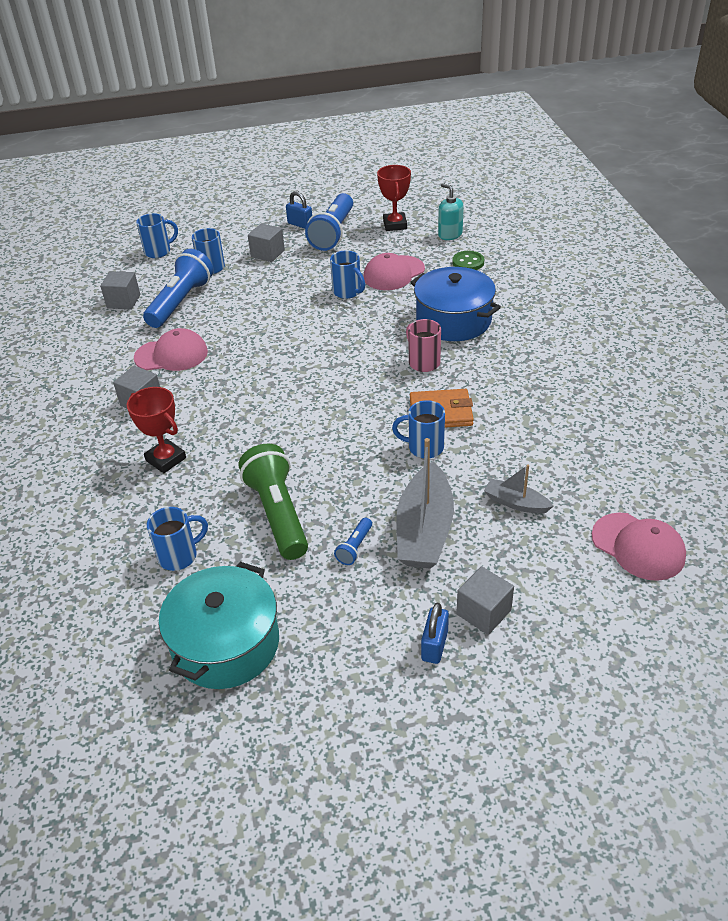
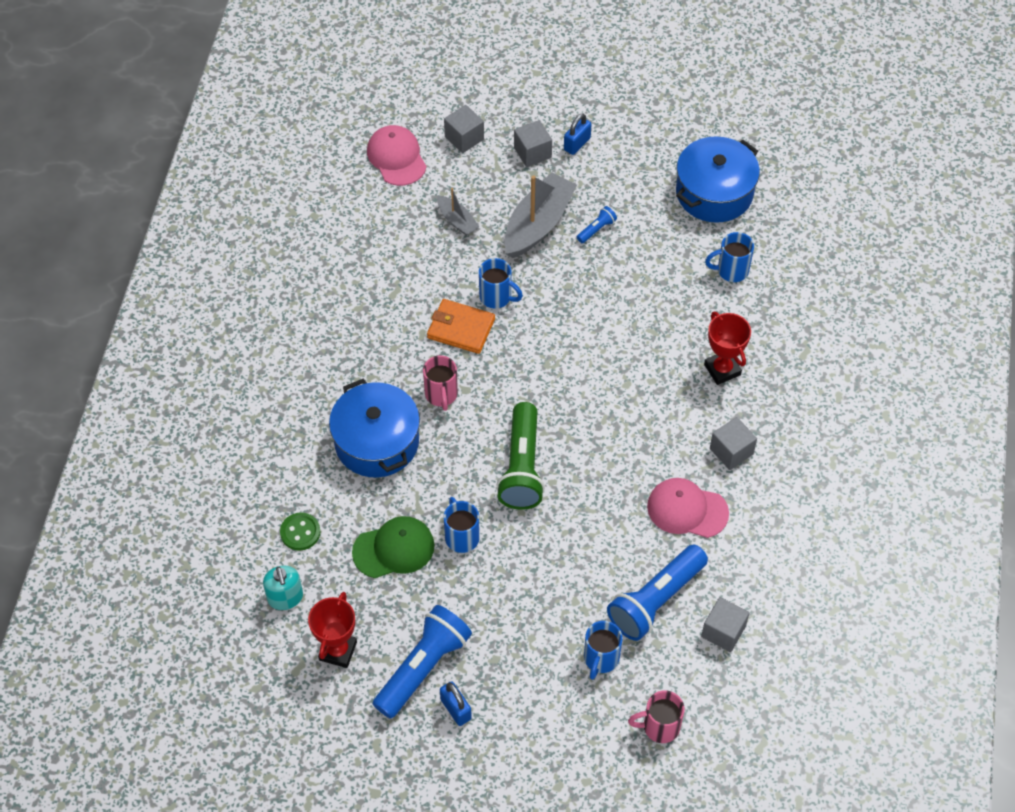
camera: 160 degrees left, 15 degrees up
(158, 251) = (659, 726): blue mug -> pink mug
(226, 644) = (714, 192): turquoise pot -> blue pot
(267, 253) = (522, 657): grey cube -> grey cube (464, 138)
(277, 513) = (644, 279): green flashlight -> green flashlight (522, 467)
(393, 273) = (394, 549): pink cap -> green cap

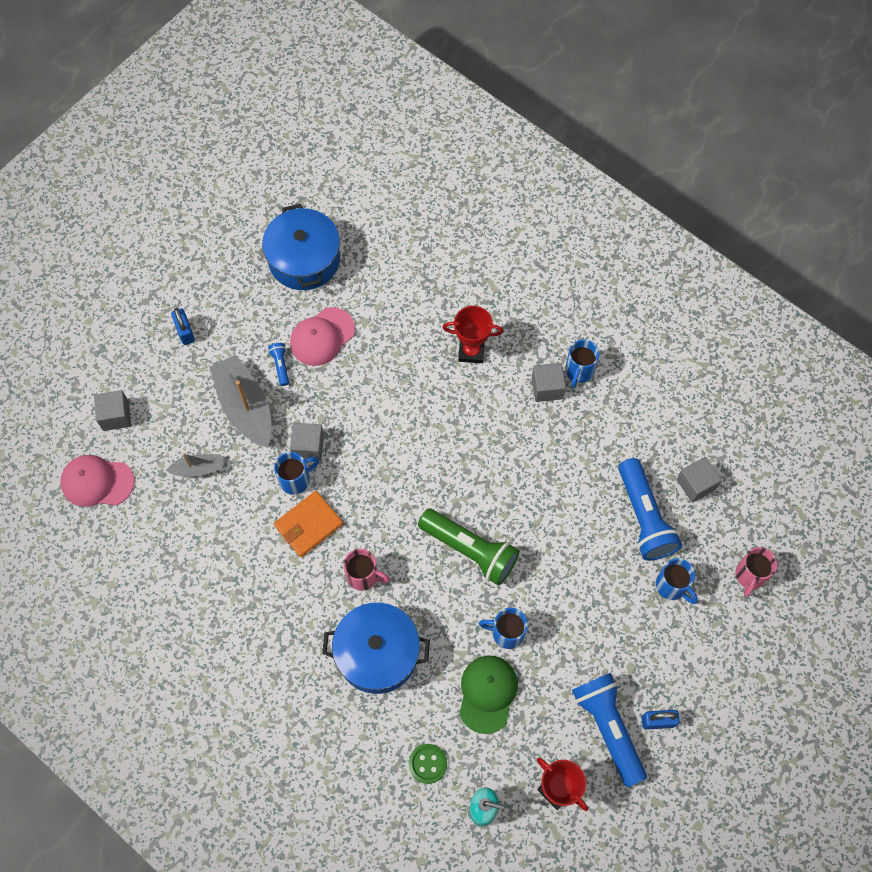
camera: 60 degrees left, 10 degrees up
(532, 152) = (170, 371): grey cube -> grey cube (308, 447)
(687, 510) = (579, 449): pink cap -> pink cap (322, 337)
(731, 270) = (385, 291): blue mug -> blue mug (579, 371)

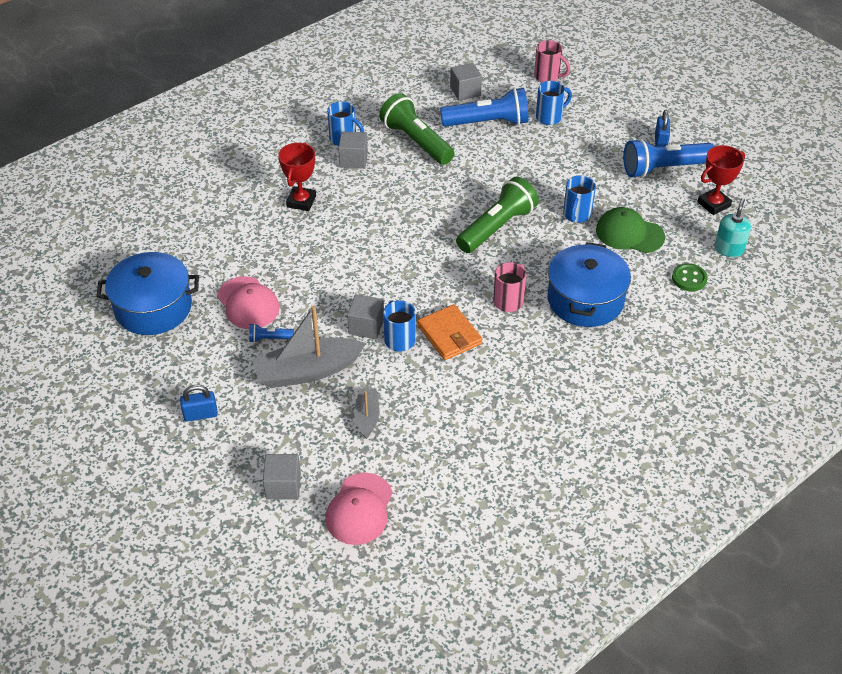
camera: 80 degrees left, 20 degrees down
(592, 445) = (416, 141): none -> green flashlight

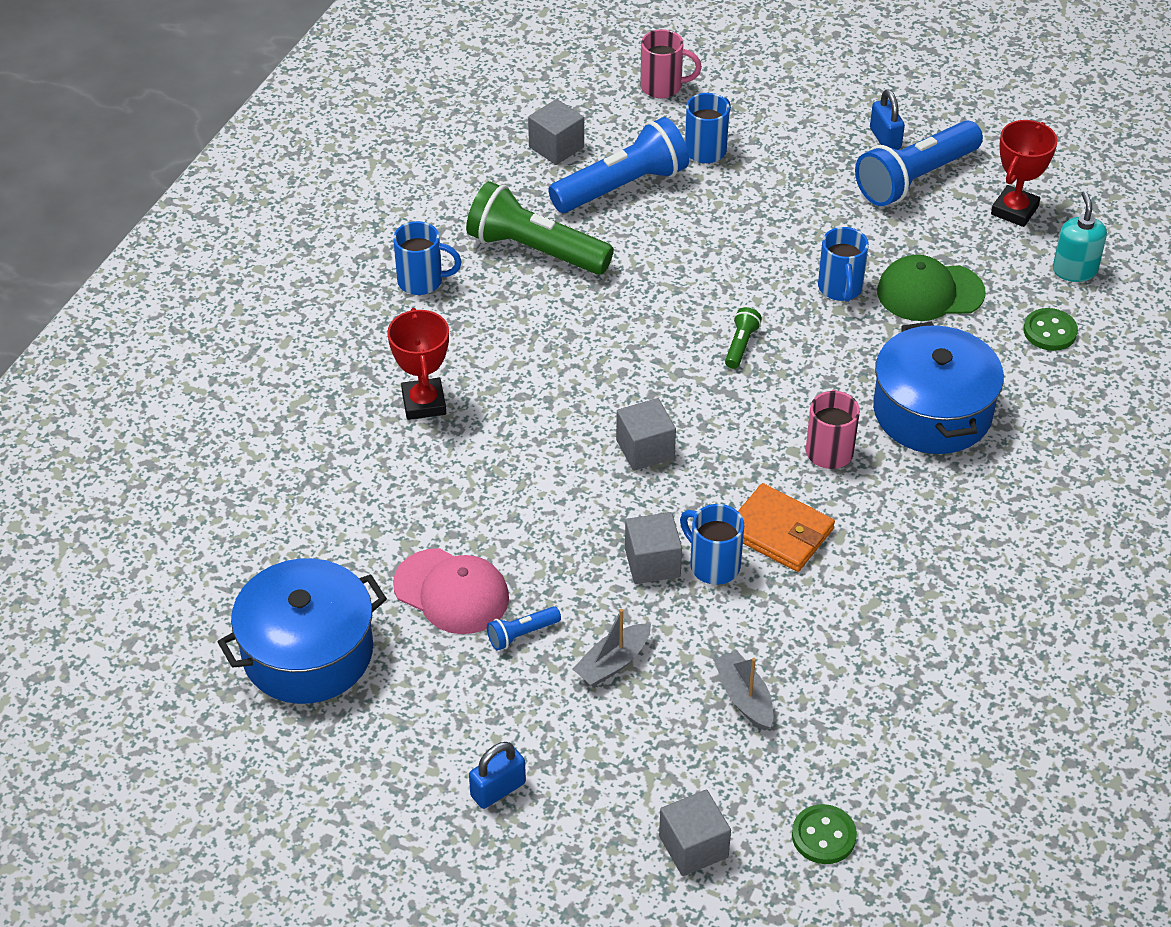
camera: 25 degrees left, 0 degrees up
(308, 371) = (613, 663): grey boat -> grey boat, size x0.52
(353, 160) = (459, 310): grey cube -> grey cube (645, 449)
(359, 509) = (823, 836): pink cap -> green button
(497, 227) = (741, 345): green flashlight -> green flashlight, size x0.44

